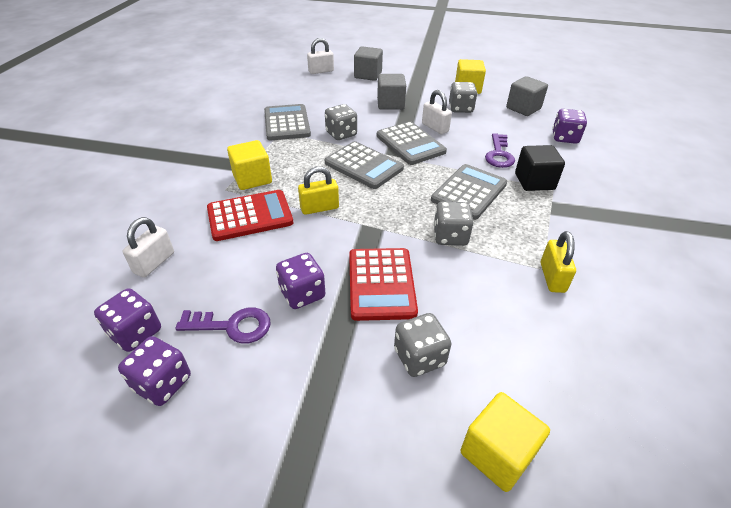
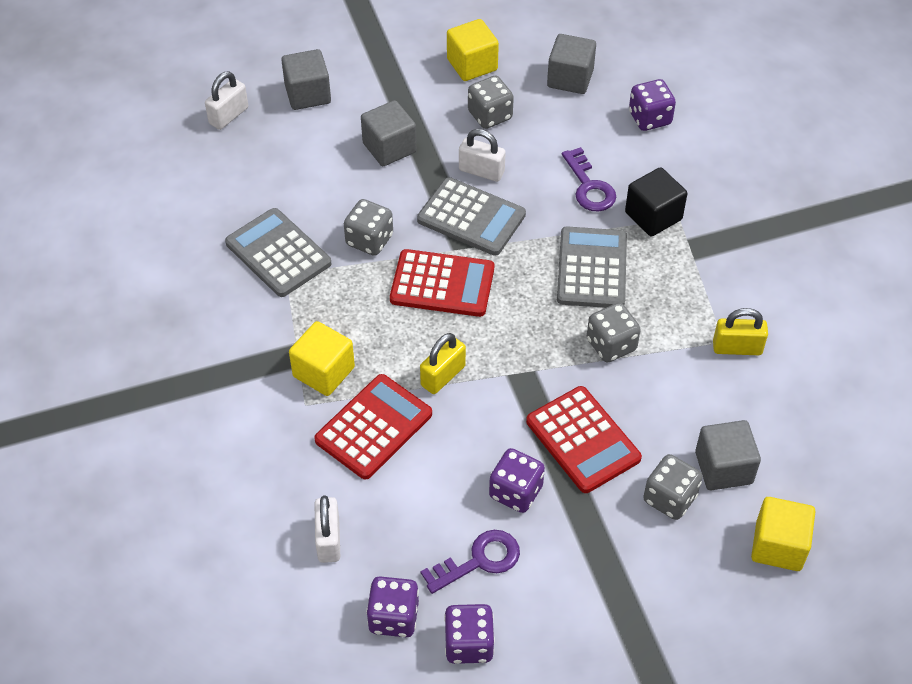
camera: 30 degrees left, 10 degrees up
(364, 166) = (442, 284): grey calculator -> red calculator
(484, 357) = (723, 468): none -> grey cube
(552, 277) = (737, 348): yellow padlock -> yellow padlock turned 60 degrees counterclockwise

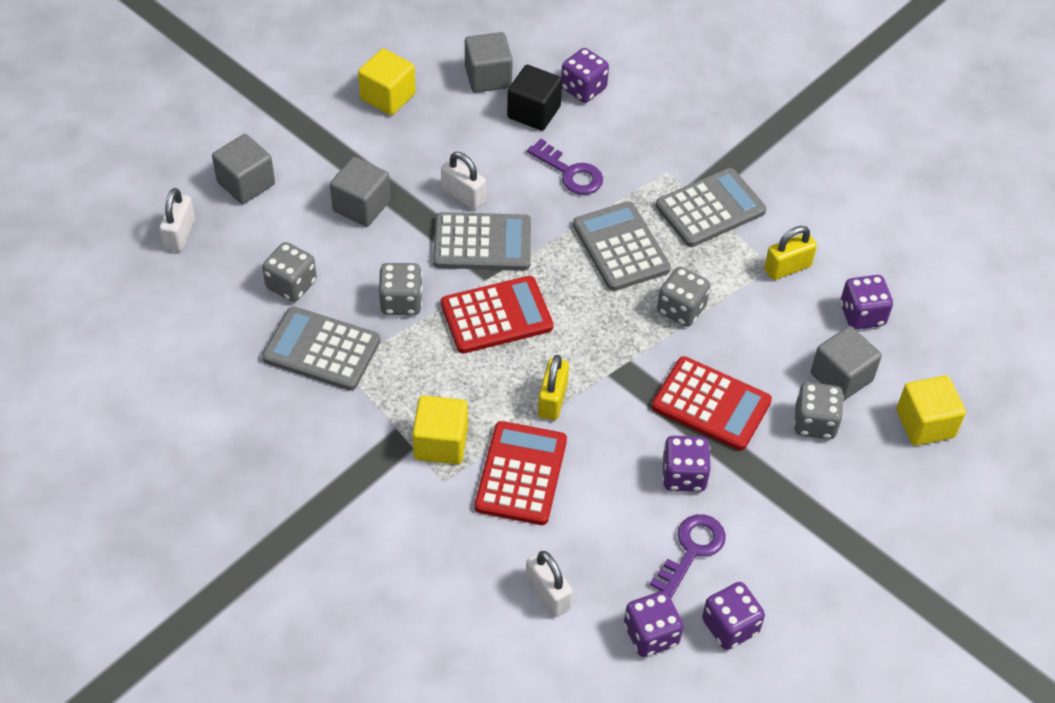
camera: 30 degrees left, 0 degrees up
(481, 171) = (463, 195): white padlock -> white padlock turned 45 degrees clockwise
(490, 115) = (436, 139): grey dice -> grey dice (291, 285)
(653, 216) = (643, 178): black cube -> black cube (534, 112)
(698, 266) = (710, 208): none -> grey calculator
(782, 419) = (862, 315): none -> purple dice

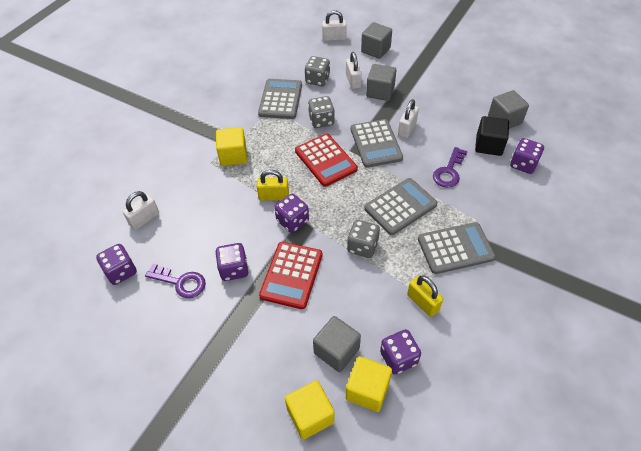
camera: 80 degrees right, 0 degrees up
(317, 235) = (353, 81): none -> white padlock
(388, 96) = (463, 84): yellow cube -> yellow cube (367, 390)
(521, 474) = (220, 192): red calculator -> none
(710, 208) = (455, 248): grey calculator -> grey calculator turned 60 degrees counterclockwise
(730, 626) = (129, 311): purple dice -> purple dice (292, 221)
(814, 423) = (292, 338): grey dice -> none

